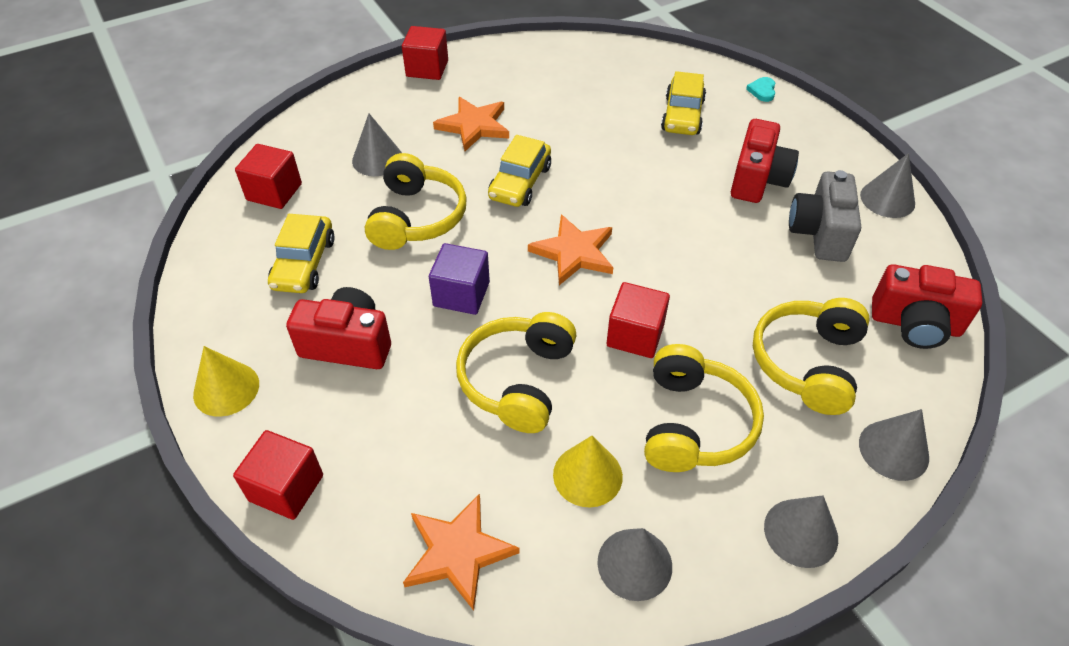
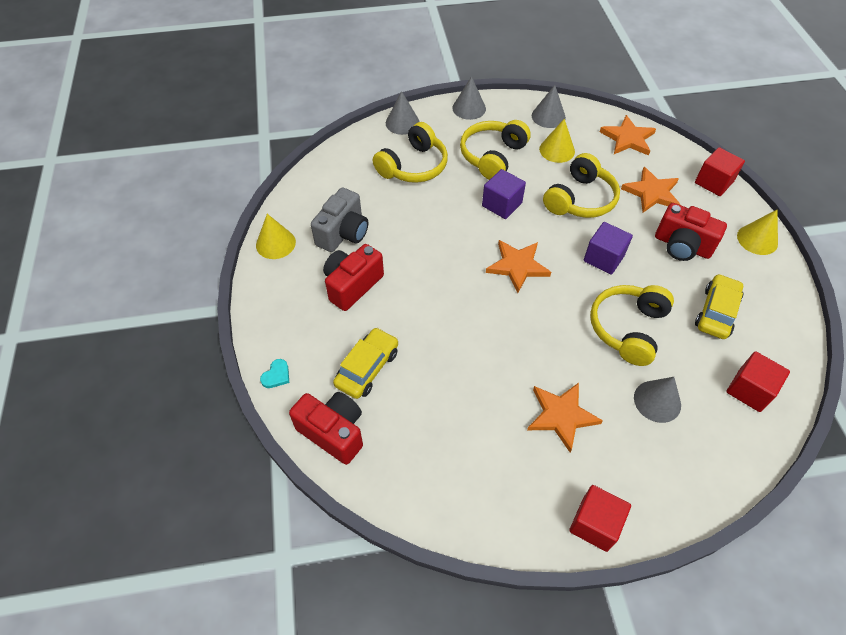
camera: 160 degrees left, 5 degrees up
(400, 429) = (652, 193): none -> orange star
(520, 182) = (537, 337): yellow car -> none
(635, 335) = (501, 204): red cube -> purple cube
(887, 199) = (275, 243): grey cone -> yellow cone
(915, 324) = (337, 168): red camera -> red camera (333, 432)

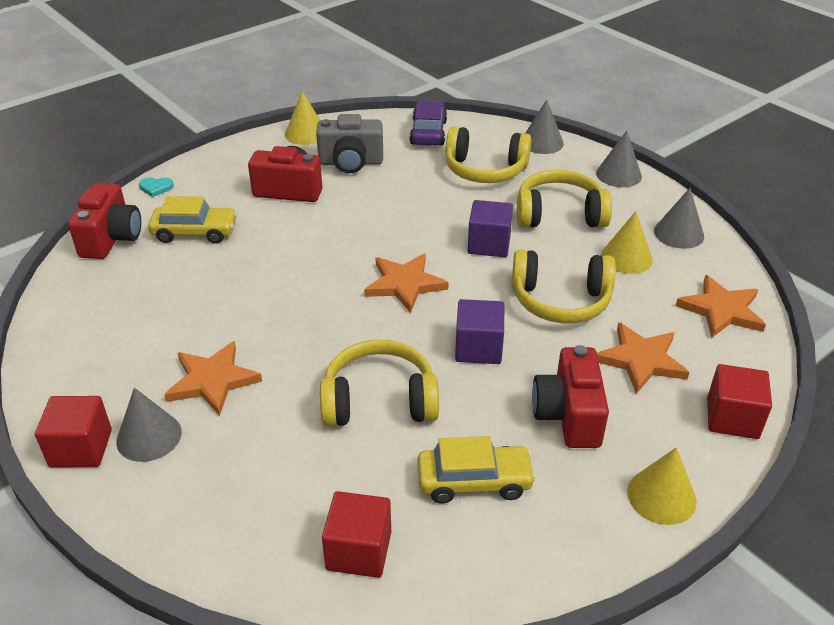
camera: 60 degrees right, 15 degrees down
(339, 173) = (428, 133): none -> purple car
(657, 401) = (282, 458): grey cone -> grey cone (149, 436)

